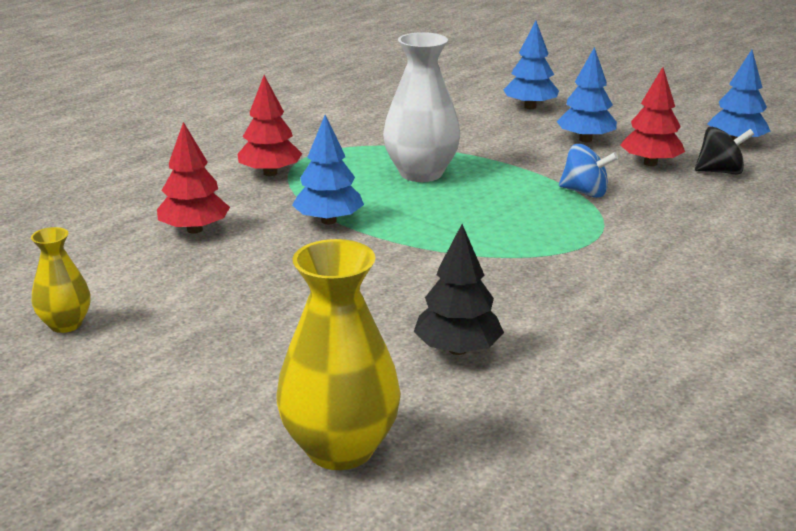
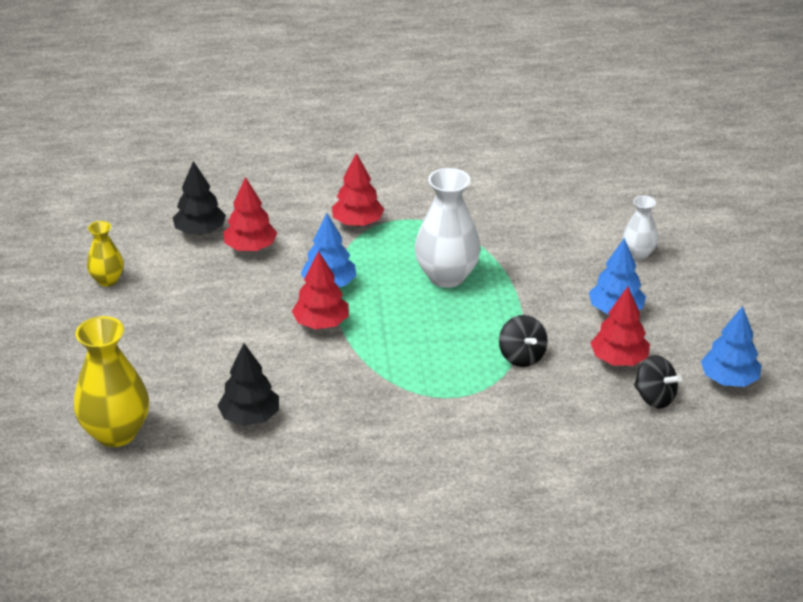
camera: 45 degrees right, 10 degrees up
(112, 241) = (200, 231): none -> black tree
(378, 249) = (321, 323): none -> red tree
(530, 107) = (638, 254): blue tree -> white vase
(585, 192) = (521, 356): blue spinning top -> black spinning top

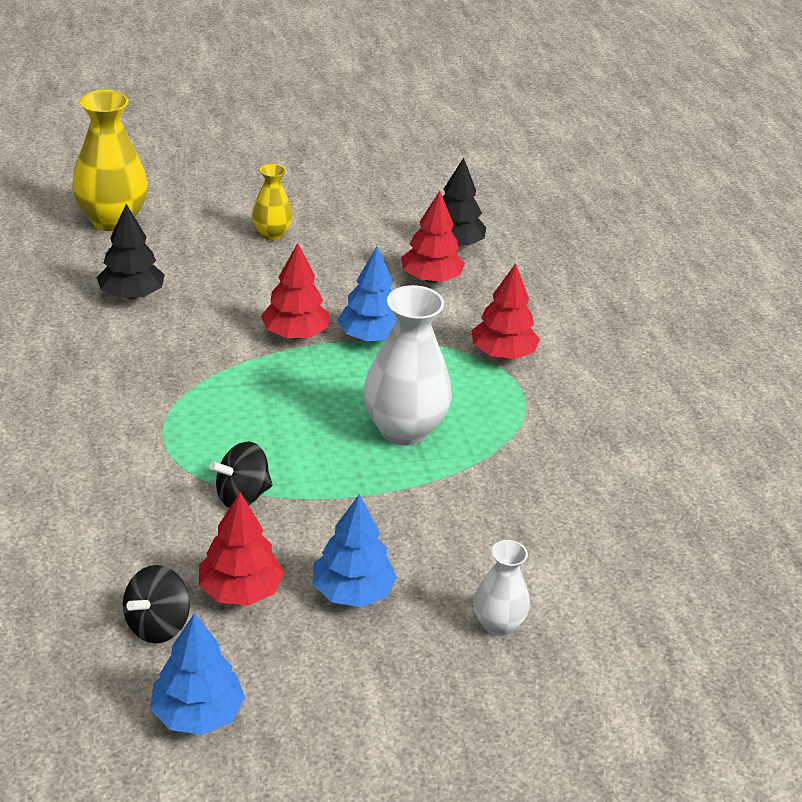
camera: 80 degrees right, 0 degrees up
(107, 280) = (353, 196): yellow vase -> yellow vase (272, 234)

